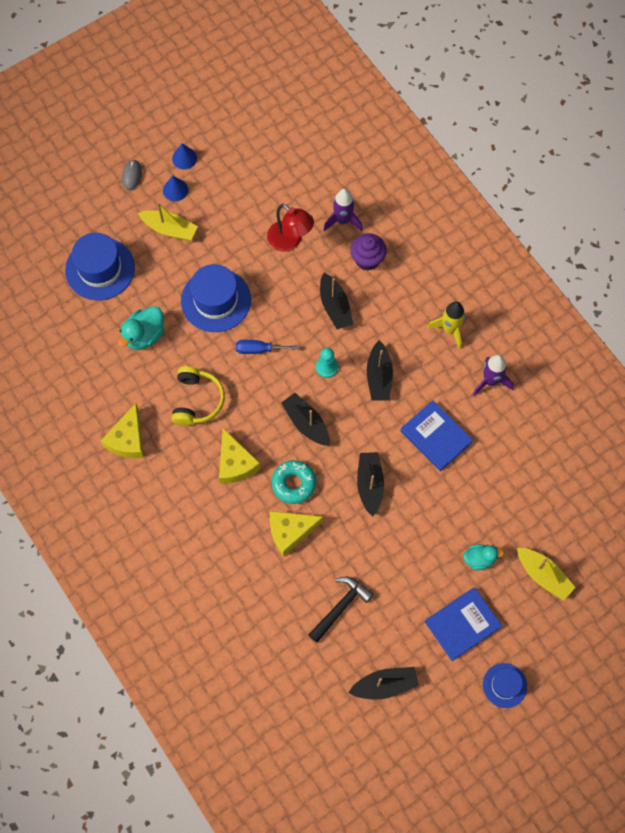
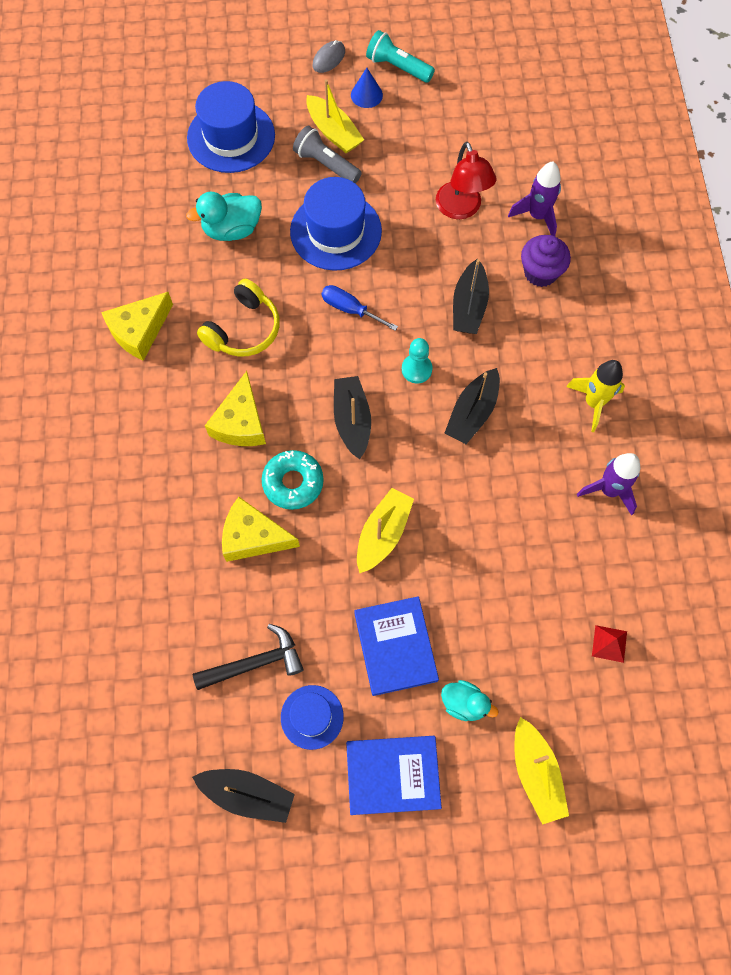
camera: 30 degrees right, 0 degrees up
(179, 255) = (326, 164): none -> grey flashlight
(184, 158) = (398, 67): blue cone -> turquoise flashlight
(370, 484) = (383, 534): black boat -> yellow boat
(436, 437) = (500, 520): blue book -> blue book (395, 646)
(504, 685) = (400, 889): blue hat -> blue hat (312, 717)
(542, 476) = (609, 643): none -> red pyramid

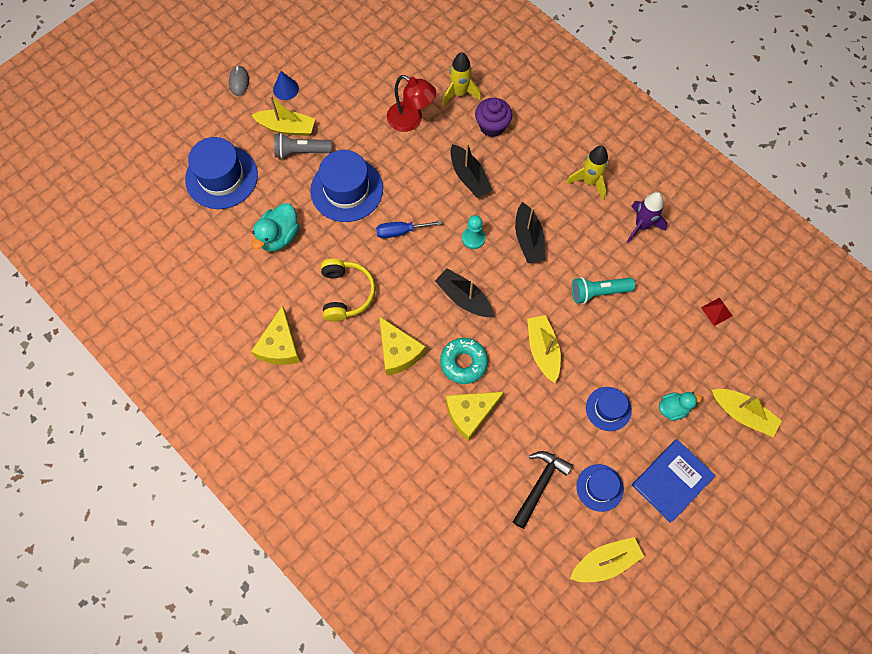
camera: 40 degrees left, 0 degrees up
(247, 794) = (605, 562): black boat -> yellow boat
(395, 646) = (608, 409): blue book -> blue hat
(398, 67) = (289, 57): turquoise flashlight -> turquoise flashlight (598, 292)
(537, 216) = (459, 93): purple rocket -> yellow rocket

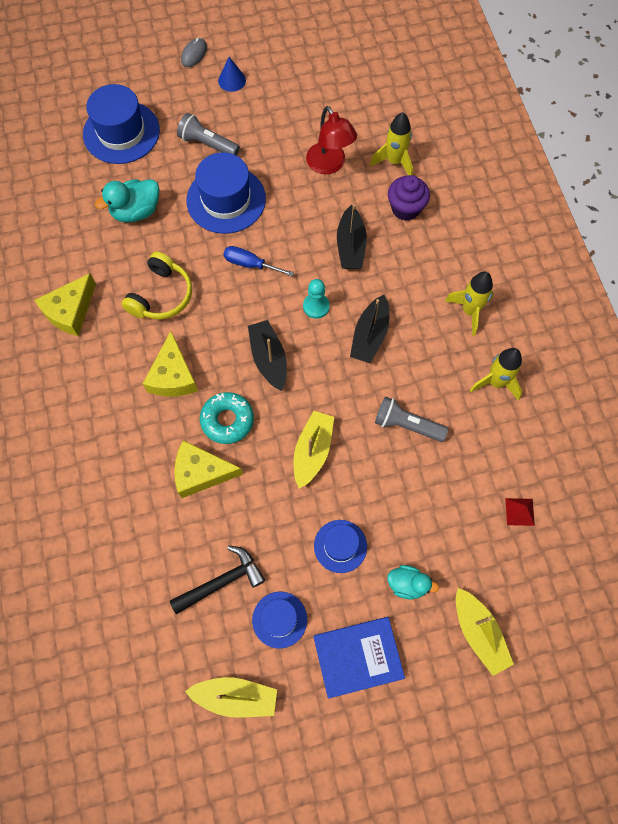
camera: 30 degrees right, 0 degrees up
(287, 127) = (209, 116): yellow boat -> none
(598, 292) = (406, 425): turquoise flashlight -> grey flashlight
(641, 226) = (496, 382): purple rocket -> yellow rocket

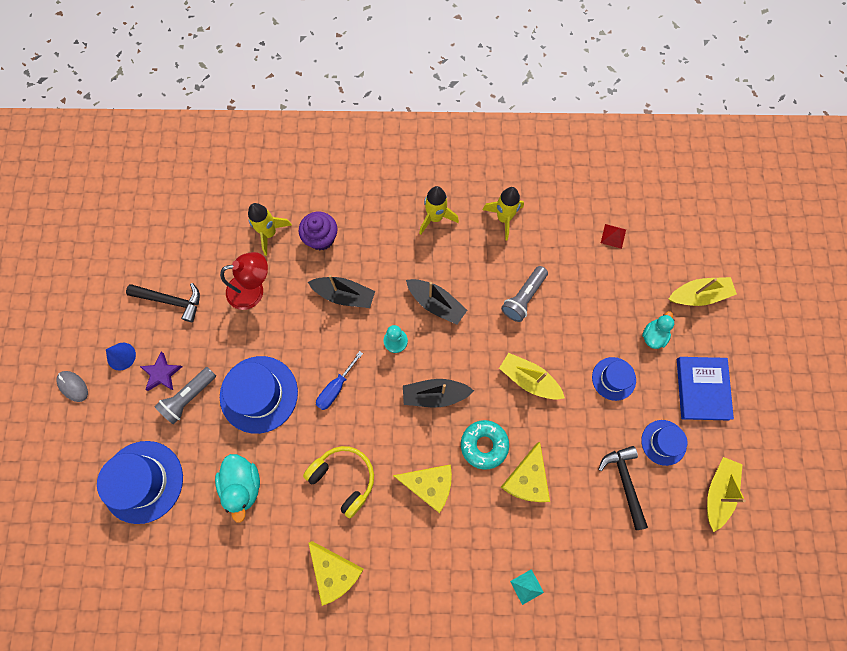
camera: 75 degrees left, 5 degrees up
(88, 497) = (526, 586): none -> turquoise pyramid
(224, 116) = (162, 373): none -> purple star
(297, 102) = (171, 301): none -> black hammer

